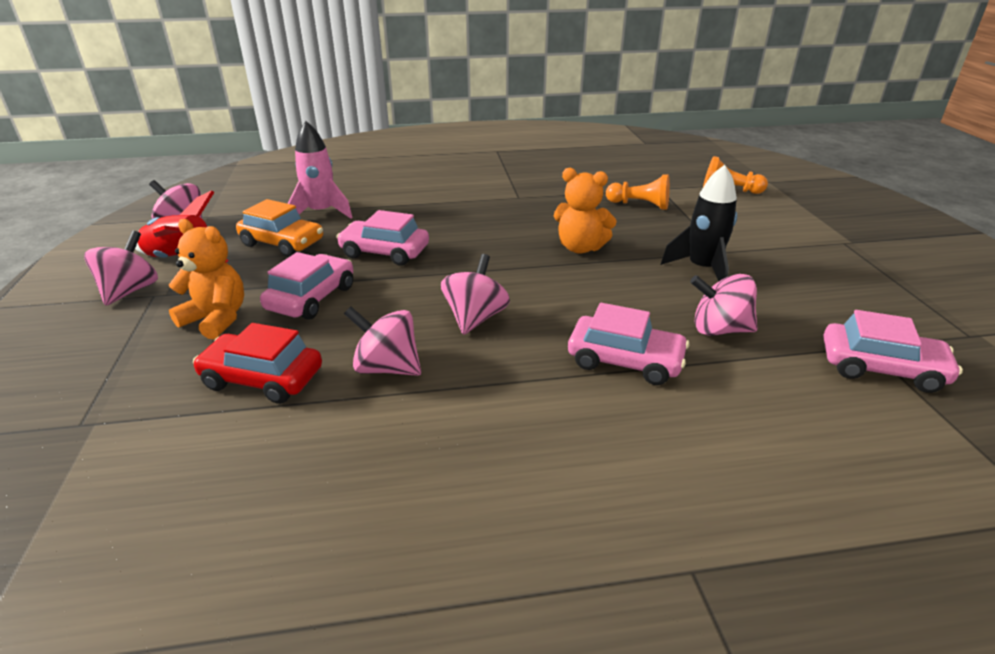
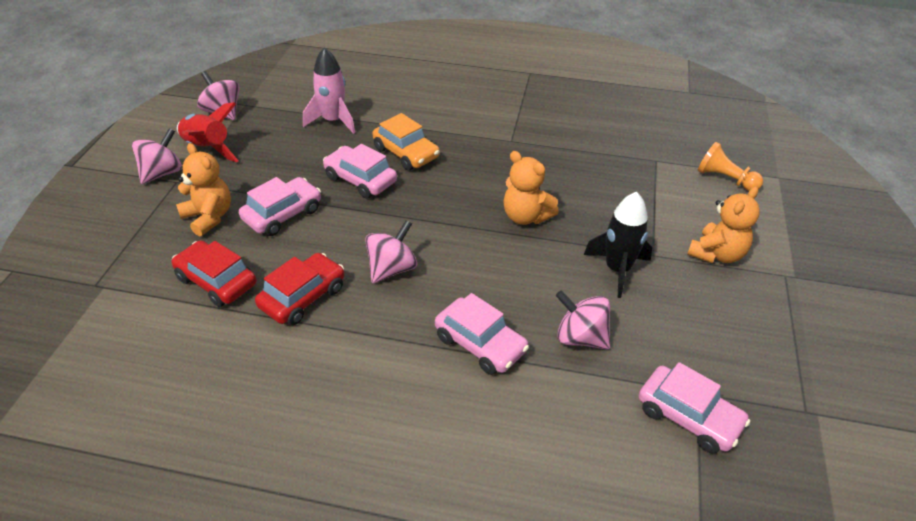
camera: 20 degrees right, 10 degrees up
(282, 243) = (287, 149): orange car -> orange car (406, 153)
(387, 368) = (303, 297): pink spinning top -> red car
(640, 205) = (618, 178): orange pawn -> none
(775, 240) = (717, 254): none -> orange teddy bear

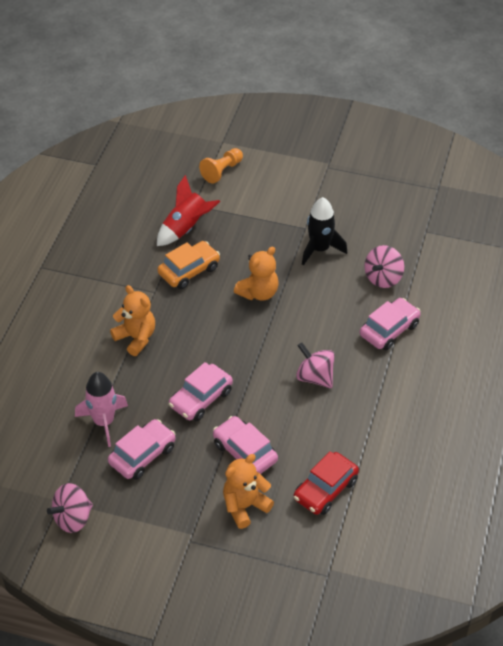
camera: 85 degrees left, 5 degrees up
(162, 173) = (175, 555): pink spinning top -> none
(207, 149) = (138, 523): red rocket -> red rocket (186, 228)
(303, 297) = (344, 431): red car -> none
(406, 153) = (164, 366): orange car -> orange car (189, 271)
(688, 417) = (444, 239): pink car -> pink car (142, 455)
(717, 254) = (306, 195): orange teddy bear -> orange teddy bear (136, 338)

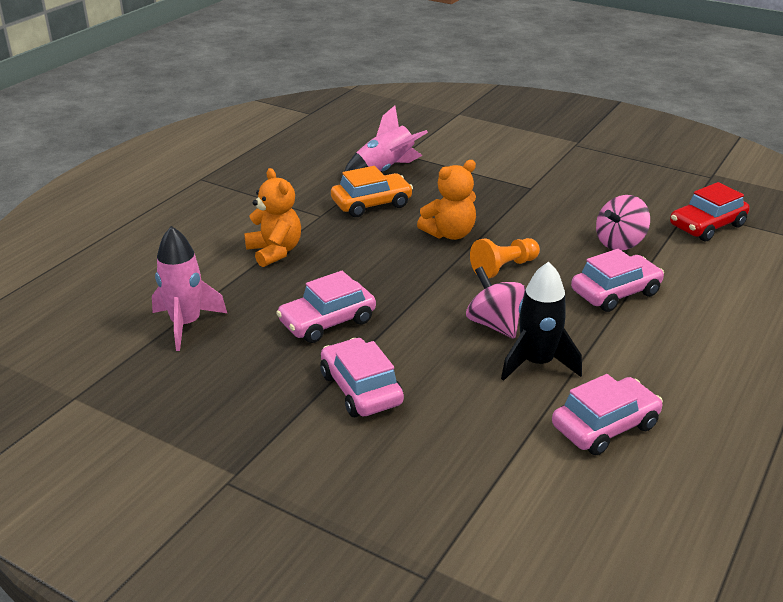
camera: 15 degrees right, 15 degrees down
(73, 518) = (77, 421): pink spinning top -> none
(142, 455) = (216, 367): pink car -> pink car (605, 426)
(186, 228) = (385, 170): red rocket -> pink rocket
(222, 171) = (448, 133): orange pawn -> orange pawn (504, 268)
(245, 506) = (331, 454): orange teddy bear -> none
(320, 249) = (543, 207): black rocket -> black rocket (537, 363)
(325, 489) = (464, 456): red car -> red car (707, 226)

